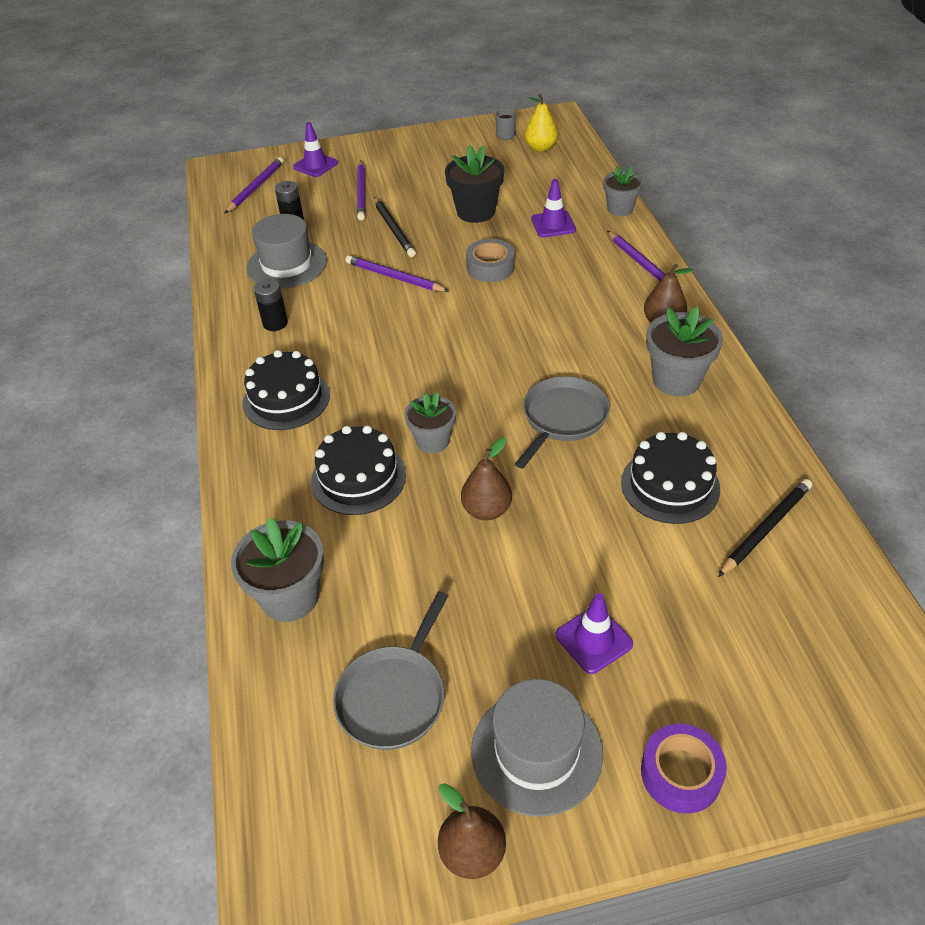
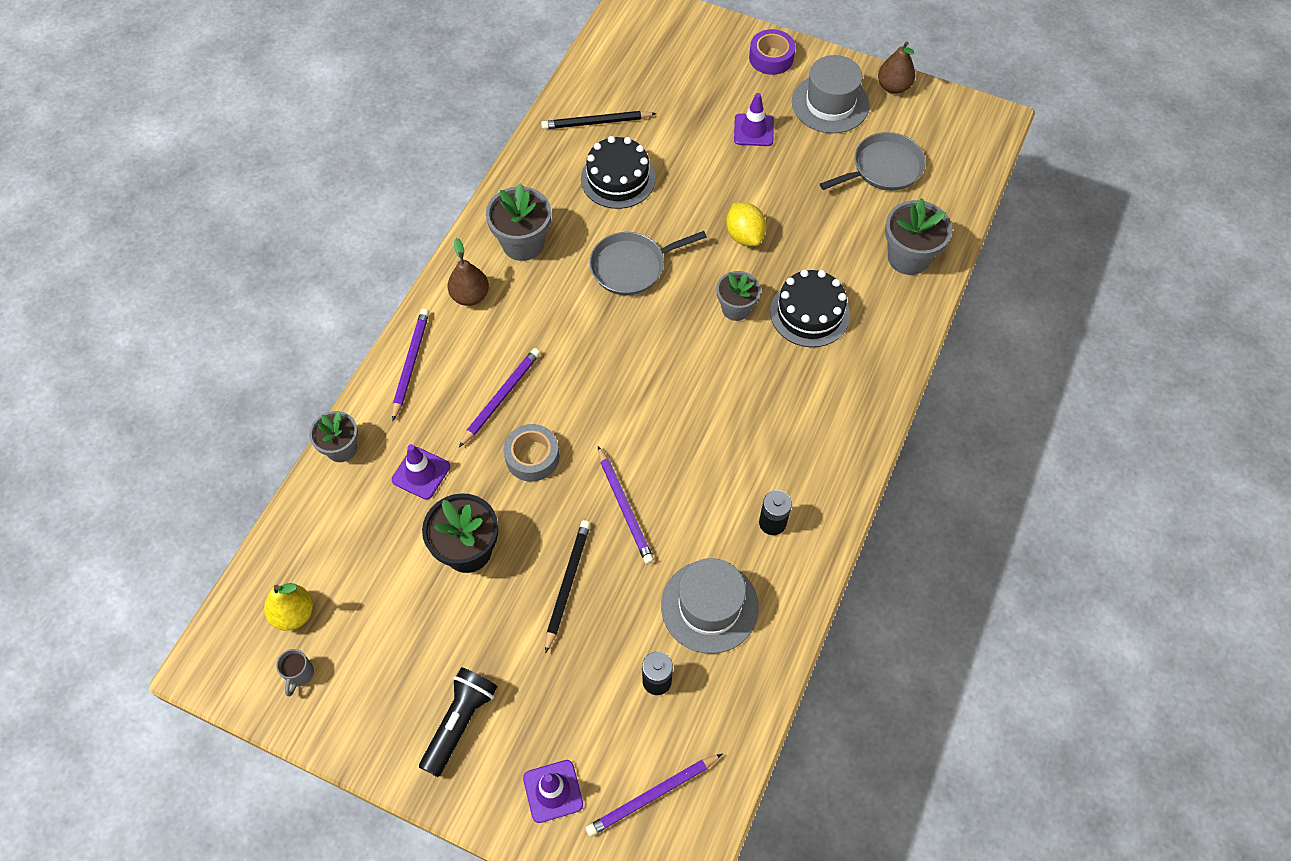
camera: 145 degrees left, 15 degrees up
(286, 399) = (816, 422): black cake -> none
(361, 192) = (547, 682): purple pencil -> purple pencil (501, 398)
(395, 160) = (460, 722): none -> black flashlight
(486, 510) = (744, 235): brown pear -> yellow lemon

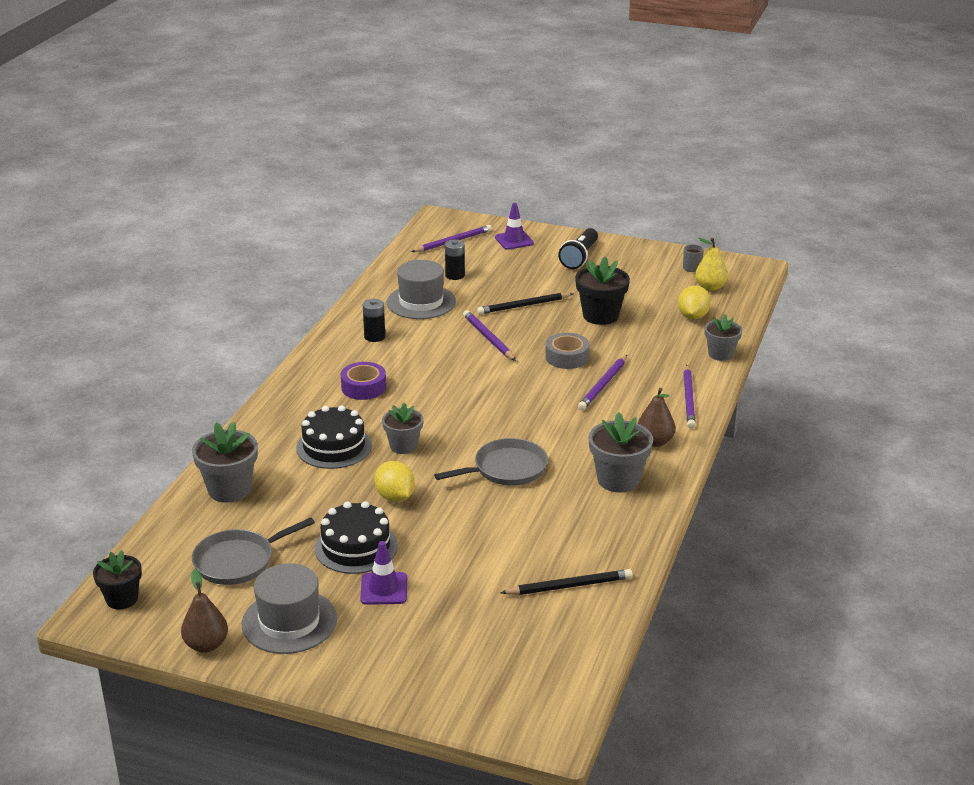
camera: 175 degrees right, 30 degrees down
(345, 538) = (692, 316): none -> yellow lemon
(421, 473) = (651, 346): purple traffic cone -> none
(567, 584) = (523, 306): black pencil -> black pencil turned 60 degrees clockwise
(618, 178) = (533, 536): black cake -> black cake (356, 547)
(771, 58) = (359, 670): purple tape -> purple tape (363, 387)
(974, 135) = (122, 599): none -> black flower pot

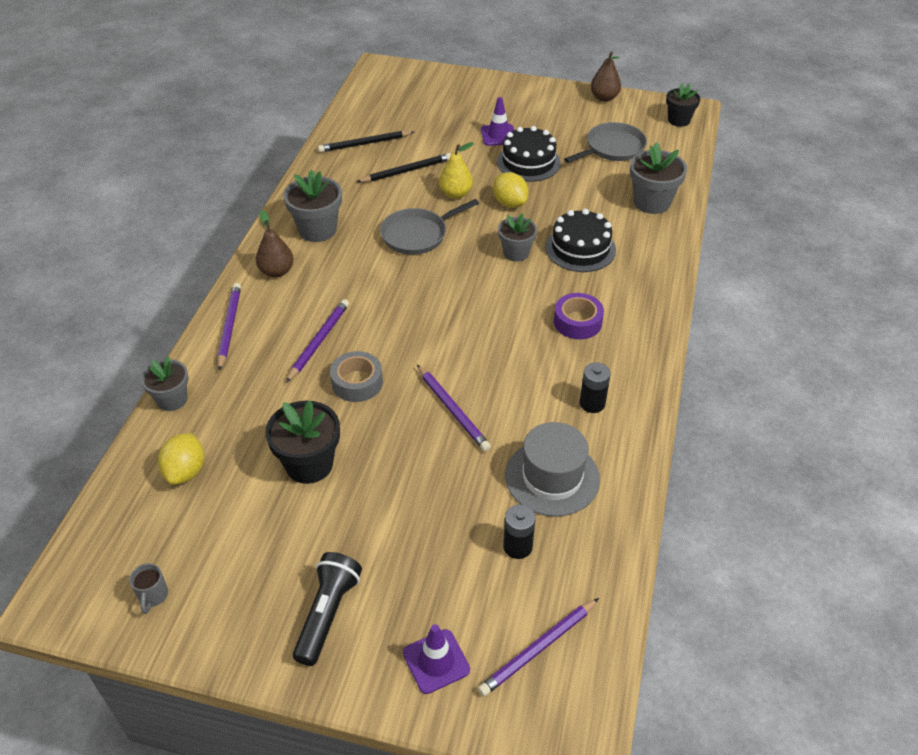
camera: 175 degrees right, 15 degrees up
(289, 621) = (556, 113): grey hat -> none
(523, 306) = (412, 479): black pencil -> black pencil (406, 171)
(710, 287) = (140, 543): yellow pear -> yellow pear (455, 194)

